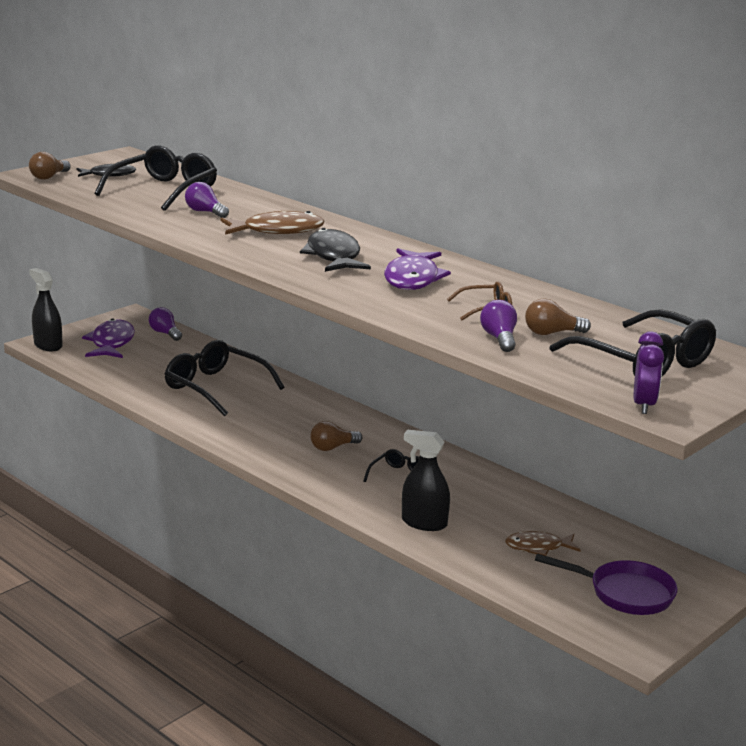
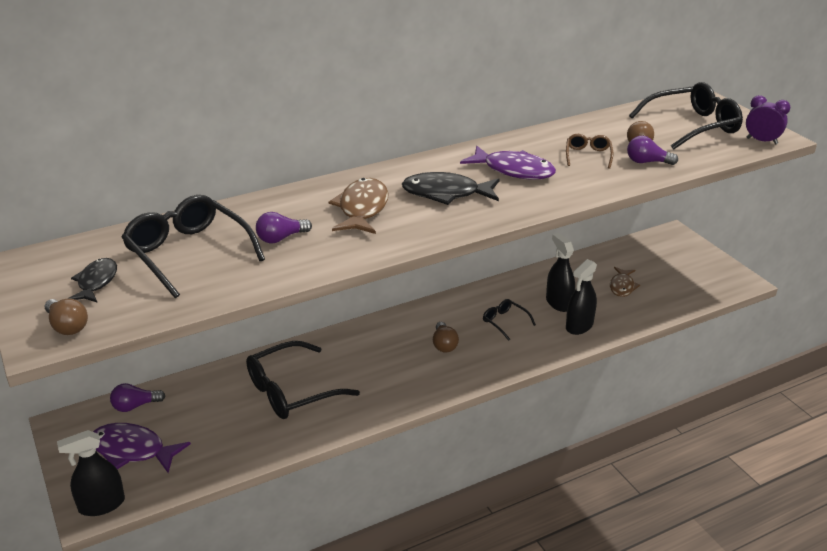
camera: 70 degrees left, 10 degrees up
(464, 506) = (558, 303): none -> black spray bottle
(625, 593) = (682, 269): purple pan -> none

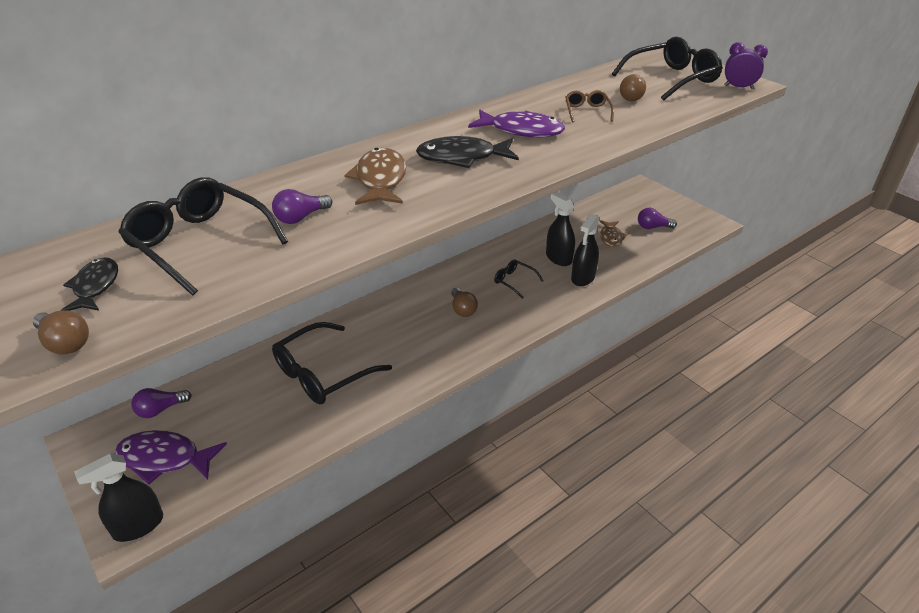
camera: 10 degrees left, 5 degrees up
(647, 162) = (644, 113): purple light bulb -> purple light bulb (652, 227)

